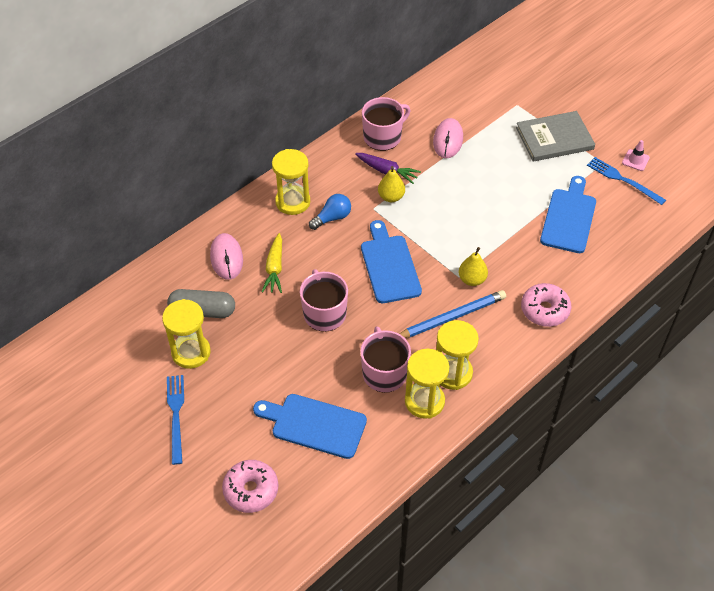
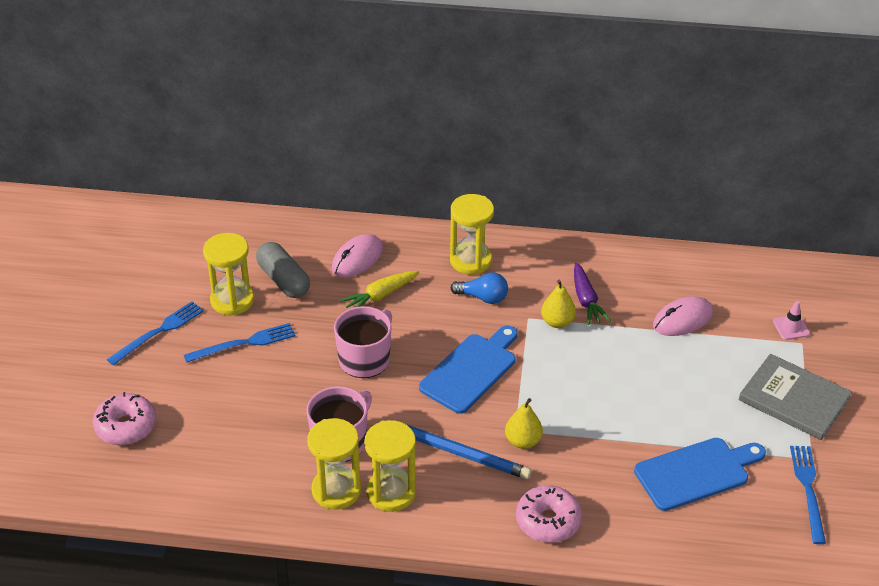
camera: 50 degrees right, 10 degrees down
(240, 371) = (243, 344): none -> blue fork
(314, 425) = (233, 427): blue cutting board -> none
(383, 137) = (626, 272): pink mug -> none
(635, 160) = (852, 485): pink traffic cone -> pink traffic cone (791, 327)

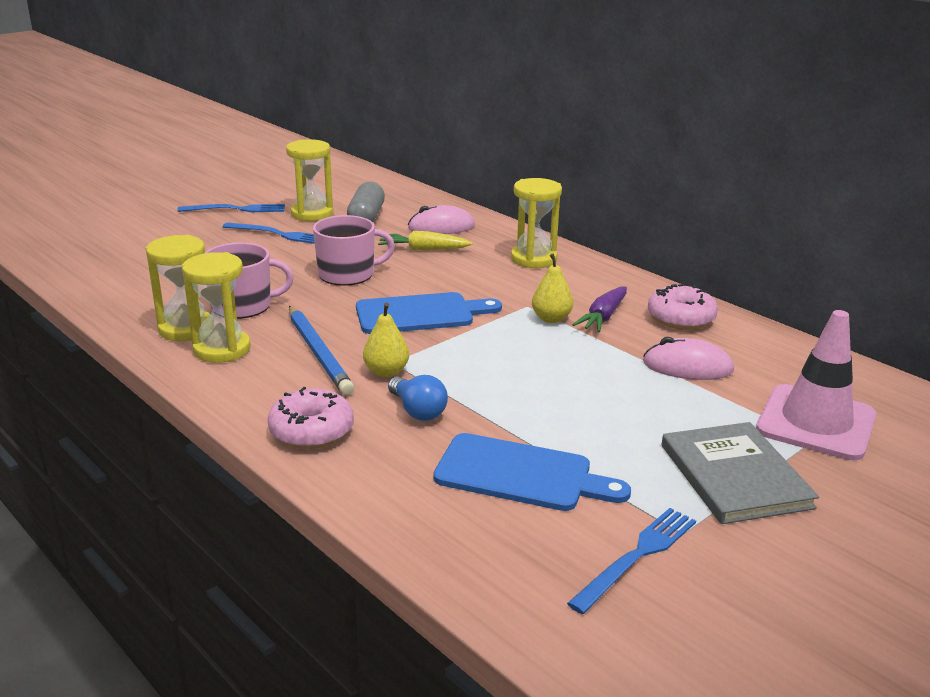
camera: 40 degrees right, 15 degrees down
(126, 426) = (126, 239): pink donut -> pink donut (681, 318)
(483, 297) = (507, 281): blue light bulb -> blue light bulb (418, 411)
(791, 327) = (816, 423): pink traffic cone -> pink traffic cone, size x2.42

